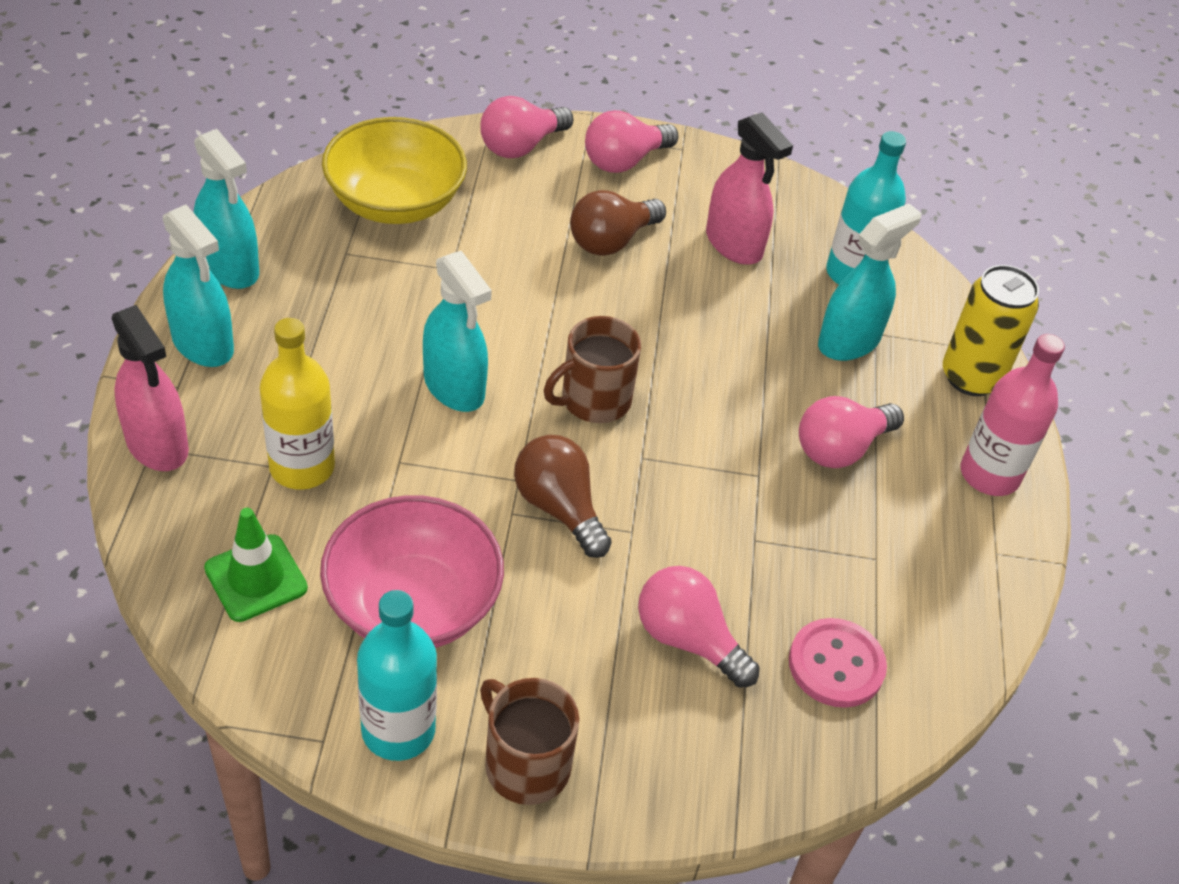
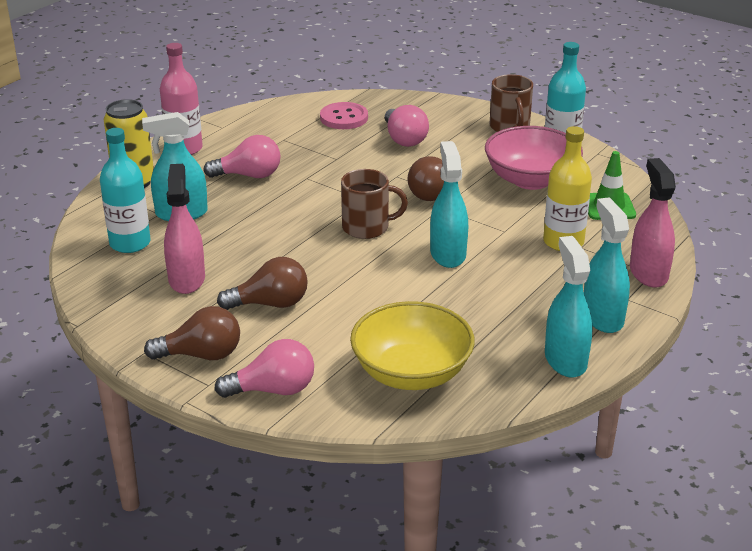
camera: 145 degrees left, 15 degrees down
(624, 161) = (201, 355): pink light bulb -> brown light bulb

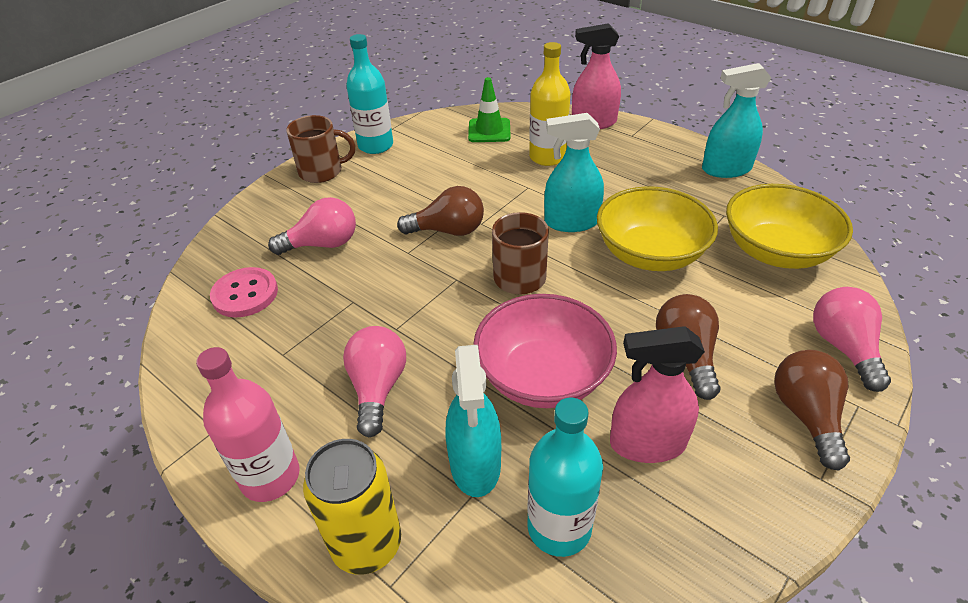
camera: 85 degrees left, 10 degrees up
(402, 295) = (650, 254): none -> yellow bowl
(531, 180) = (434, 166): pink bowl -> pink bowl (543, 376)
(602, 317) = (661, 148): turquoise spray bottle -> none

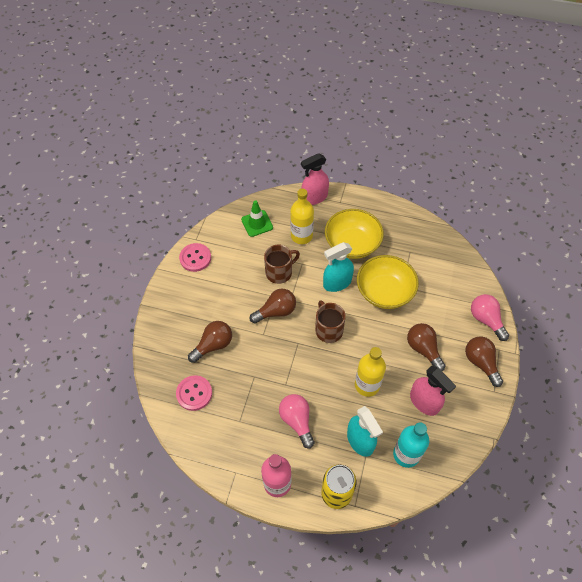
camera: 25 degrees left, 15 degrees up
(322, 171) = (176, 290): brown mug -> brown mug (279, 272)
(323, 244) = (213, 345): pink light bulb -> brown light bulb
(375, 145) = (195, 258): turquoise bottle -> pink button
(543, 376) = (367, 385): pink bowl -> yellow bottle
(647, 443) = (424, 402): pink spray bottle -> pink spray bottle turned 105 degrees counterclockwise
(726, 169) = (400, 216): turquoise spray bottle -> none
(776, 251) = (442, 269): yellow bowl -> yellow bowl (352, 244)

